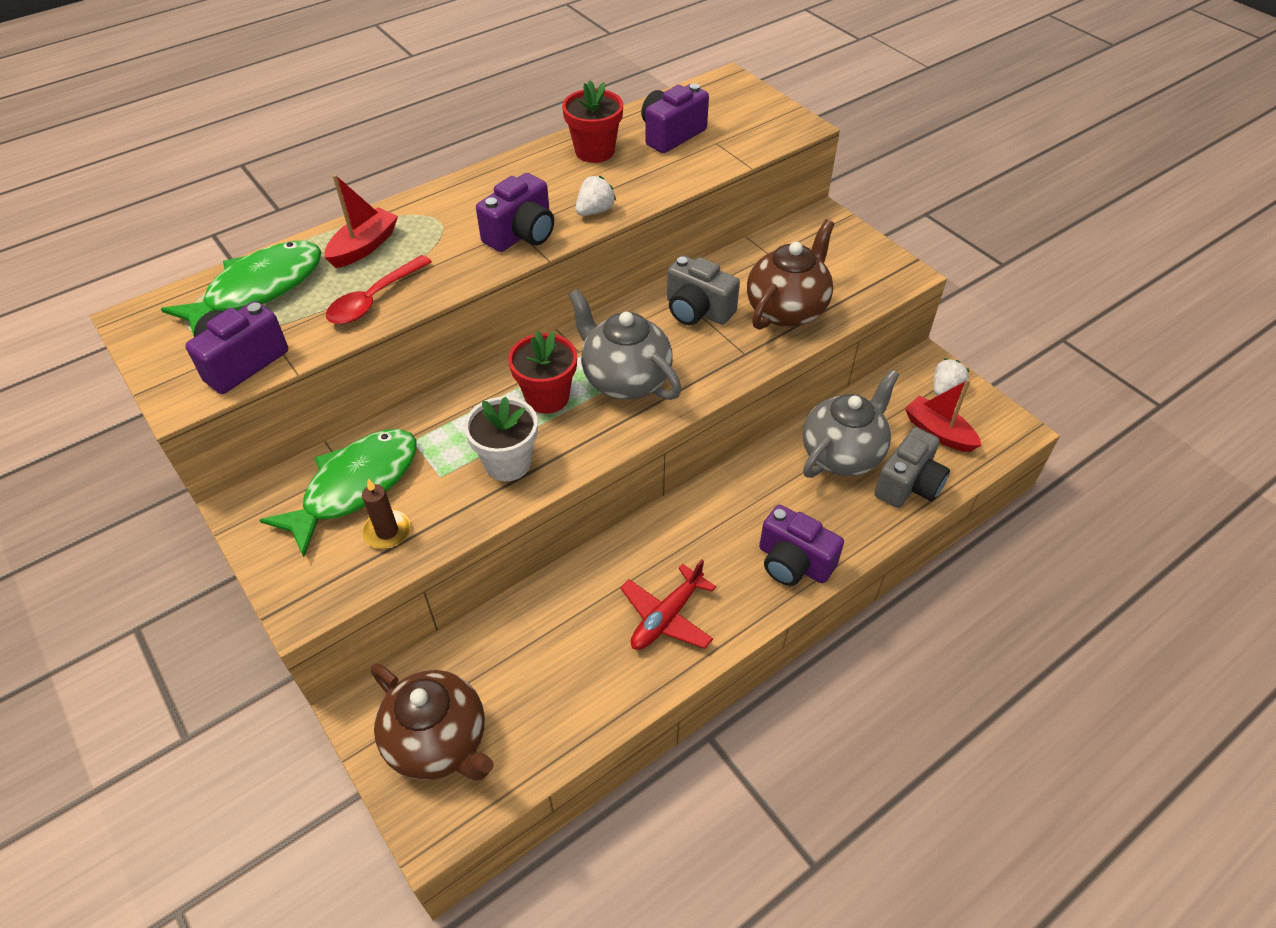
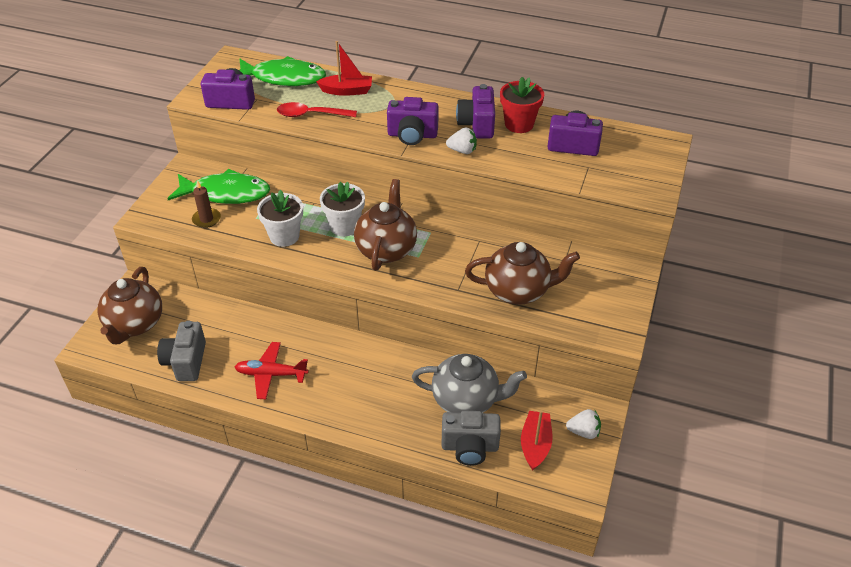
camera: 55 degrees right, 5 degrees down
(547, 397) = (344, 226): red flower pot -> white flower pot
(624, 379) = (386, 249): grey teapot -> brown teapot
(697, 310) = (475, 251): grey camera -> grey camera (186, 361)
(793, 563) = (355, 414): purple camera -> purple camera (477, 125)

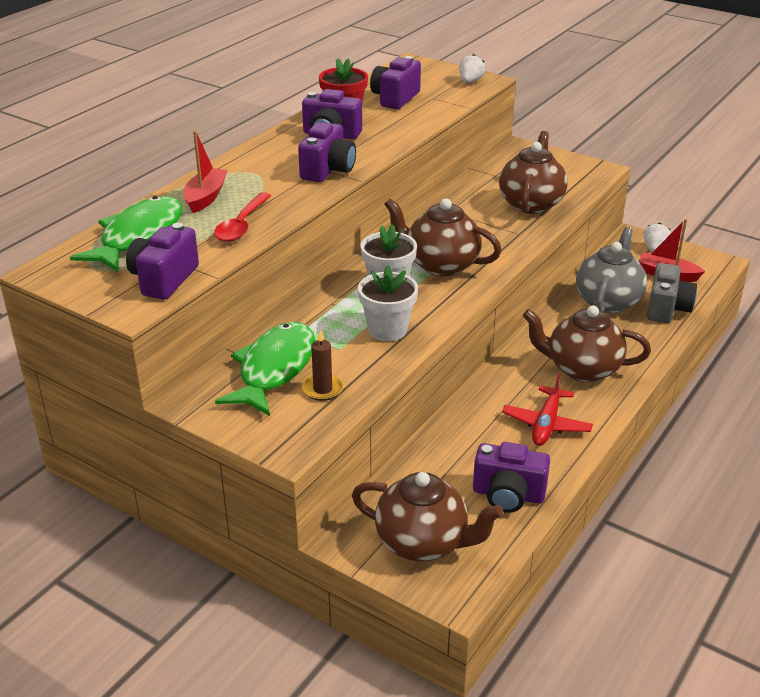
camera: 75 degrees left, 10 degrees down
(186, 361) = (508, 495): grey camera -> purple camera
(351, 390) = (581, 369): none -> brown teapot
(462, 151) = (373, 148): white strawberry -> white strawberry (470, 81)

